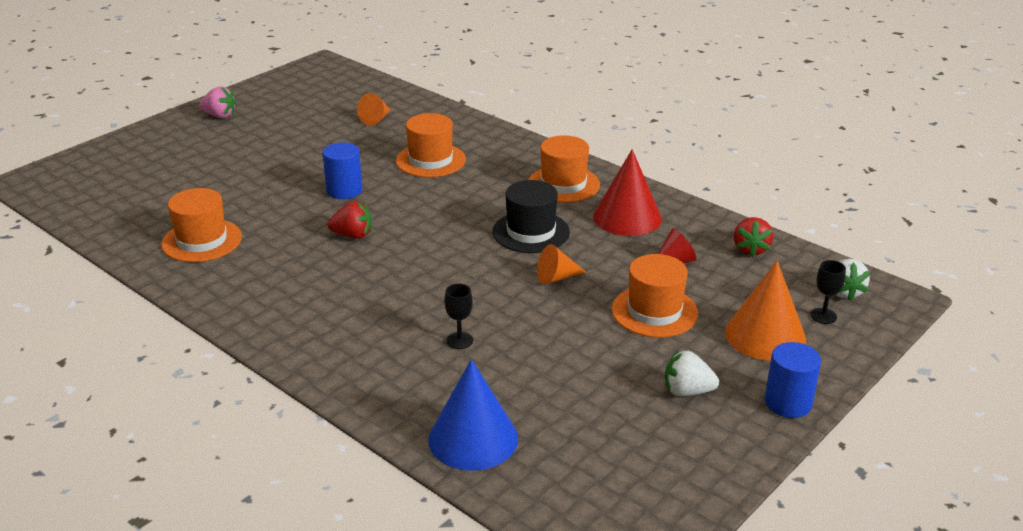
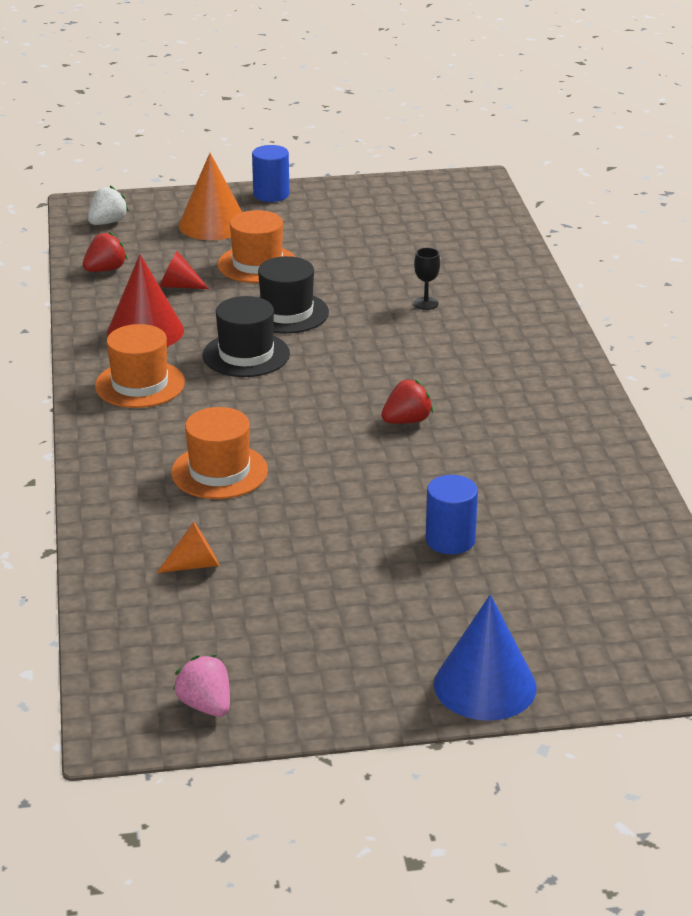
camera: 140 degrees left, 0 degrees up
(202, 241) = (560, 480): orange hat -> none
(220, 116) = (381, 678): pink strawberry -> pink strawberry (206, 705)
(344, 190) = (356, 475): blue cylinder -> blue cylinder (450, 540)
(353, 235) = (407, 421): red strawberry -> red strawberry turned 105 degrees clockwise
(473, 438) = (491, 252): blue cone -> blue cone (485, 685)
(556, 277) = (287, 313): orange cone -> black hat
(687, 391) = (320, 221): white strawberry -> none
(823, 316) = (152, 218): black goblet -> none

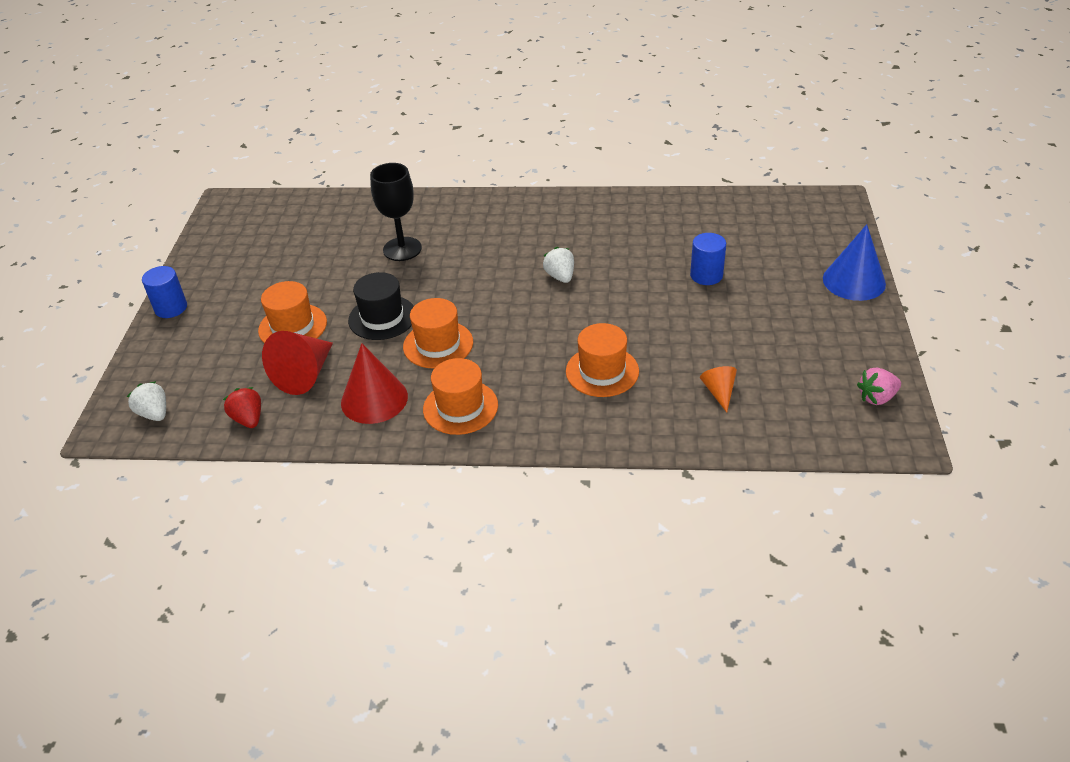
camera: 75 degrees left, 10 degrees up
(179, 286) = (305, 374): red cone -> red cone, size x1.84
(213, 224) = (204, 346): orange cone -> none
(246, 355) = (438, 344): black hat -> orange hat
(407, 421) = (560, 276): red strawberry -> white strawberry
(426, 303) = (402, 249): black goblet -> black goblet, size x2.05

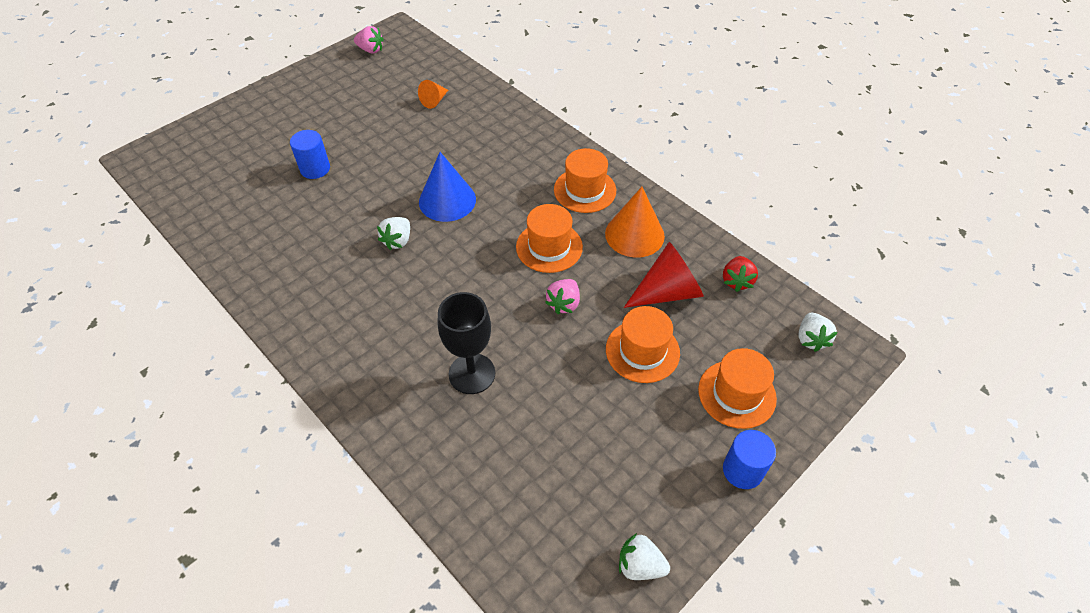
camera: 140 degrees left, 10 degrees up
(212, 240) = (640, 565): none -> white strawberry
(374, 399) = (634, 234): red cone -> orange cone
(382, 317) = (564, 304): black hat -> pink strawberry
(602, 371) = (474, 154): orange hat -> orange hat (737, 394)
(854, 281) = (254, 104): blue cone -> blue cone (447, 200)

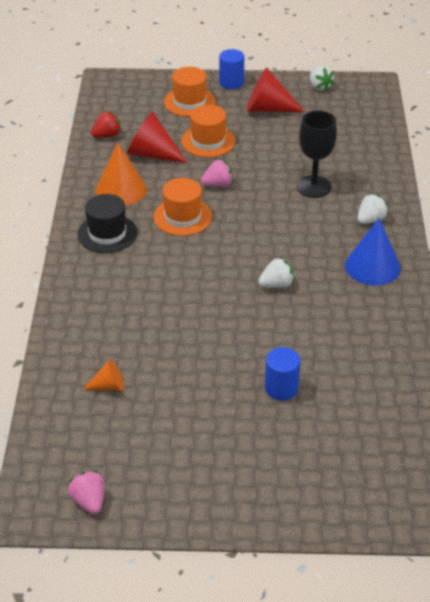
camera: 135 degrees left, 10 degrees down
(447, 200) = (208, 290): blue cone -> blue cone (372, 266)
(585, 190) = (107, 233): orange hat -> black hat
(648, 459) = (268, 108): none -> red cone
(811, 339) = (117, 96): white strawberry -> white strawberry (370, 220)

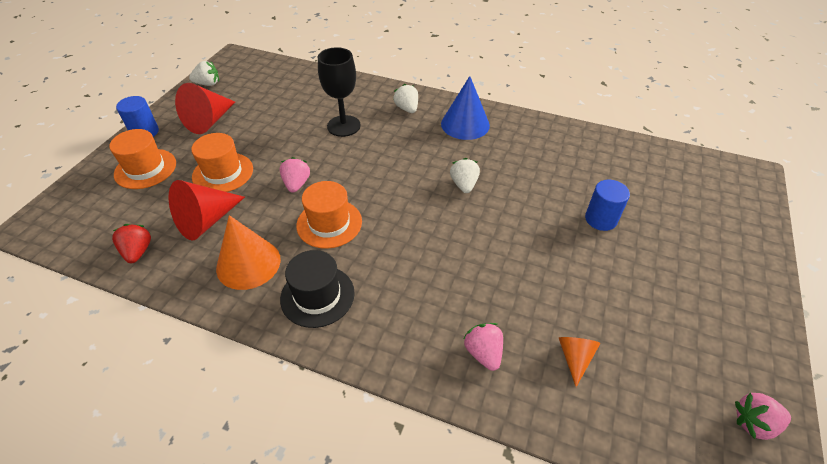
camera: 70 degrees left, 5 degrees up
(93, 333) = (483, 353): none -> pink strawberry

